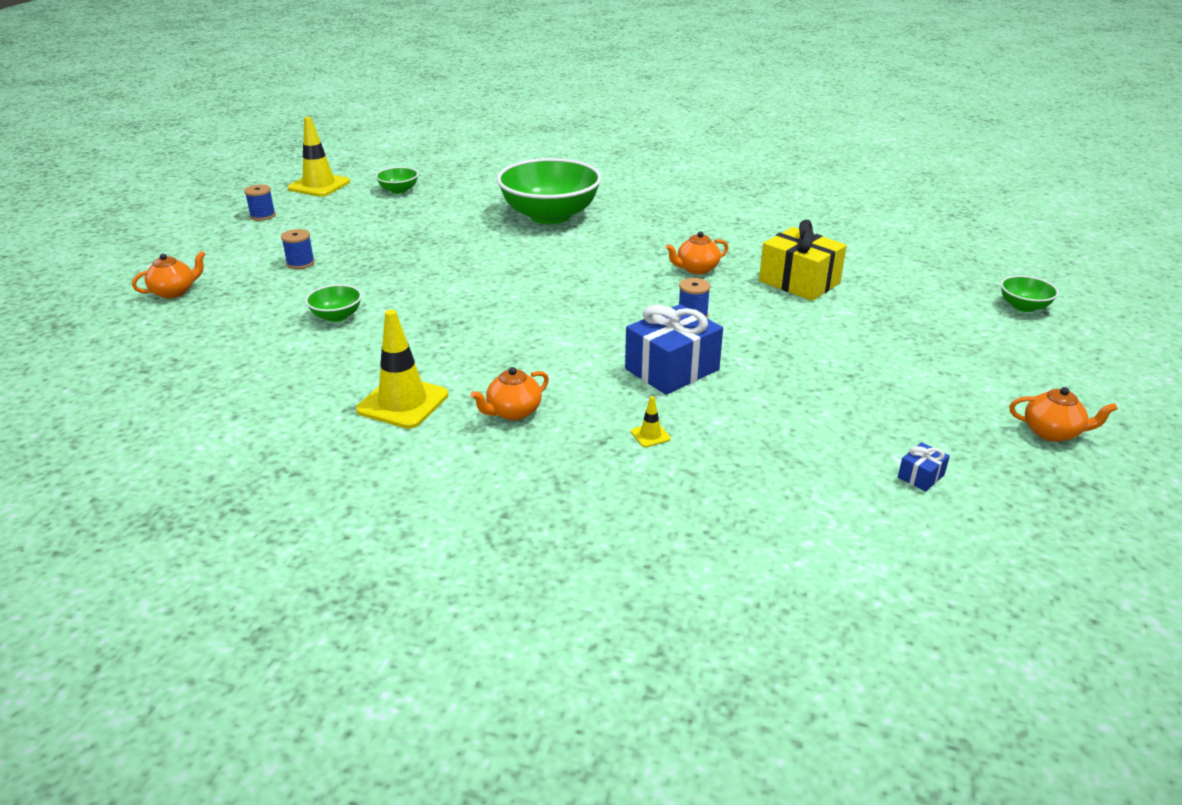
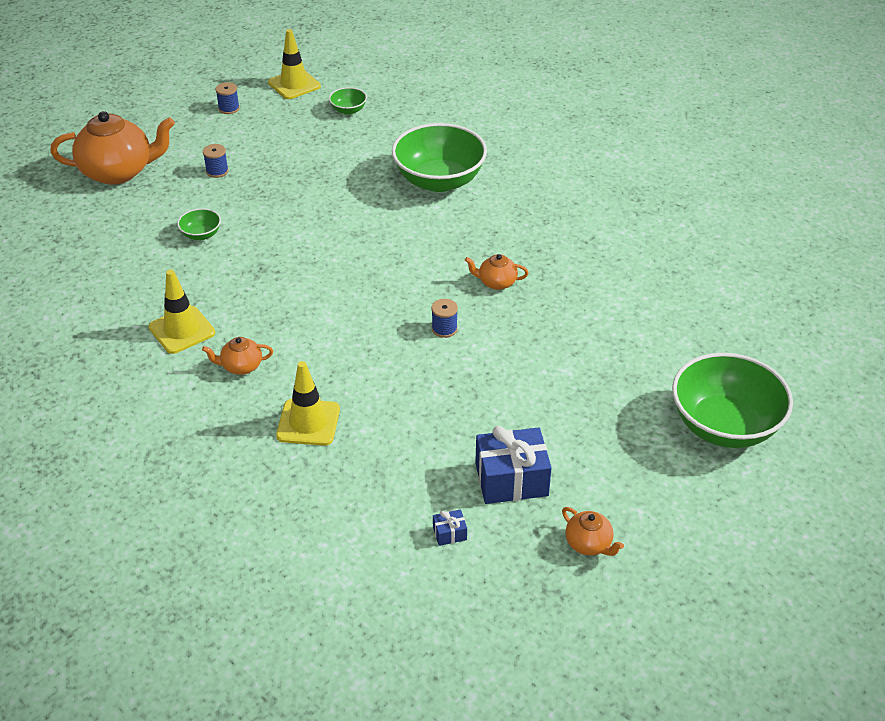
camera: 30 degrees right, 10 degrees up
(174, 292) = (119, 172): orange teapot -> orange teapot, size x2.16
(650, 435) = (308, 422): yellow traffic cone -> yellow traffic cone, size x2.35
(672, 369) = (378, 373): blue gift -> blue gift (511, 479)
(799, 282) = (564, 327): yellow gift -> none
(1023, 306) = (724, 426): green bowl -> green bowl, size x2.30

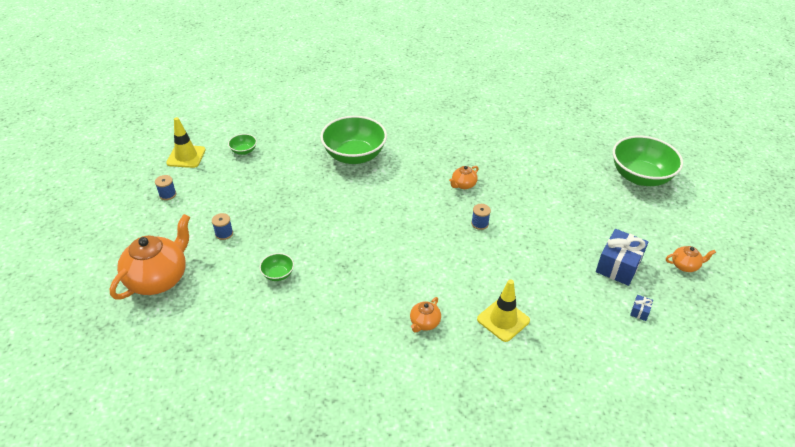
camera: 50 degrees left, 0 degrees up
(182, 330) = (360, 332): yellow traffic cone -> none

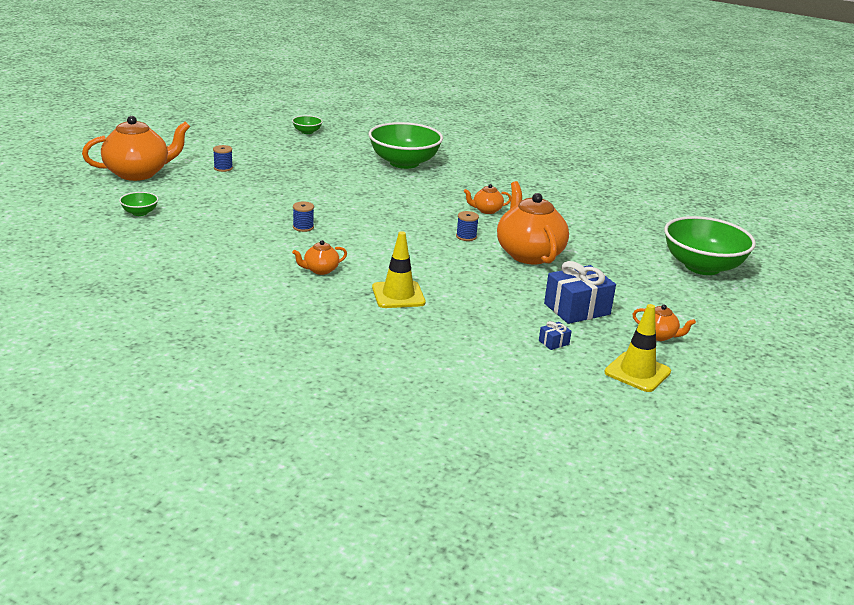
camera: 30 degrees right, 15 degrees down
(167, 194) = (209, 135): blue spool -> blue spool (303, 227)
(186, 156) = (254, 121): yellow traffic cone -> yellow traffic cone (637, 372)
(278, 274) = (234, 202): green bowl -> green bowl (140, 213)
(535, 221) = (528, 254): none -> orange teapot

